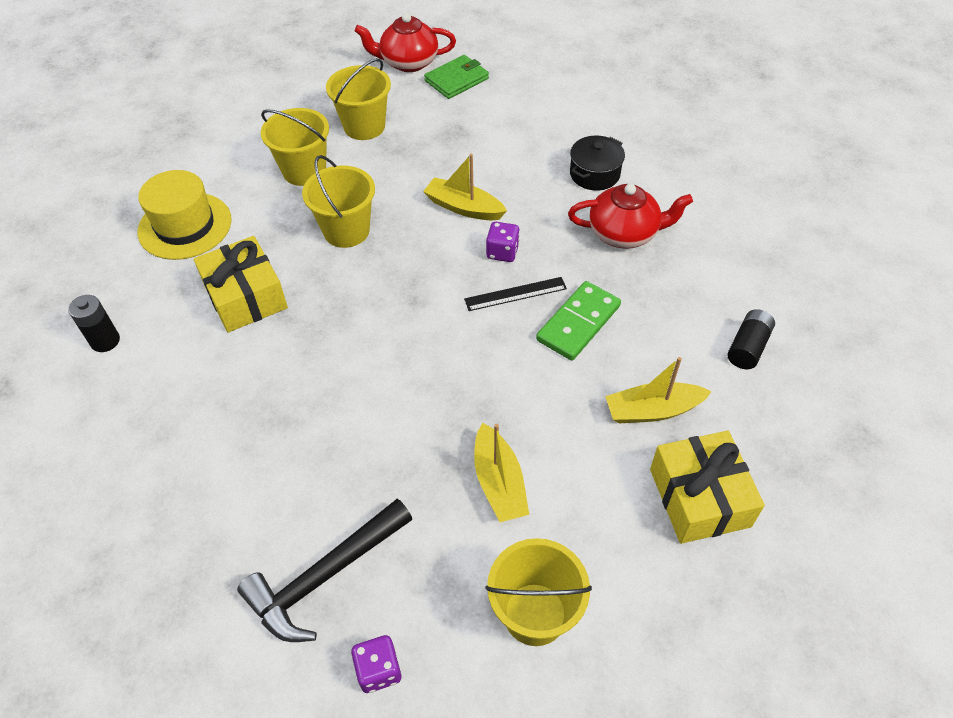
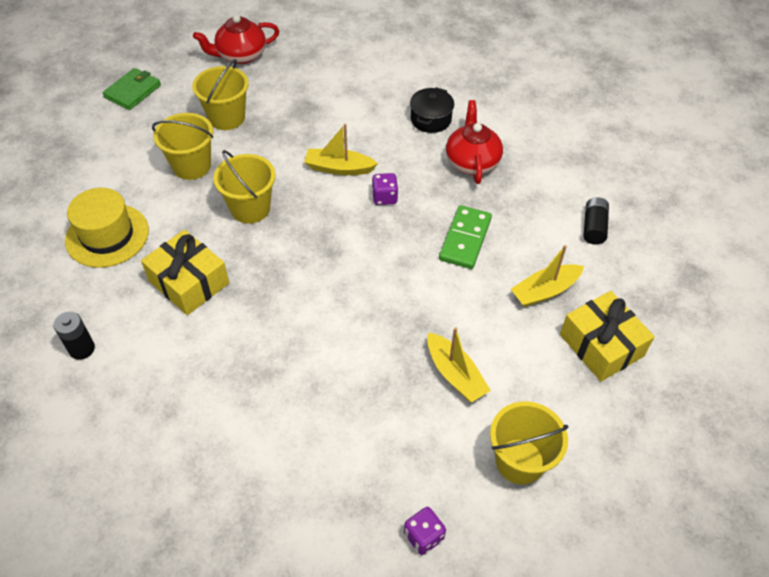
camera: 20 degrees left, 0 degrees up
(325, 576) = (353, 481): black hammer -> none
(457, 80) = (288, 63): green wallet -> green wallet (133, 91)
(515, 294) = (408, 228): black ruler -> none
(624, 233) = (472, 161): red teapot -> red teapot turned 75 degrees counterclockwise

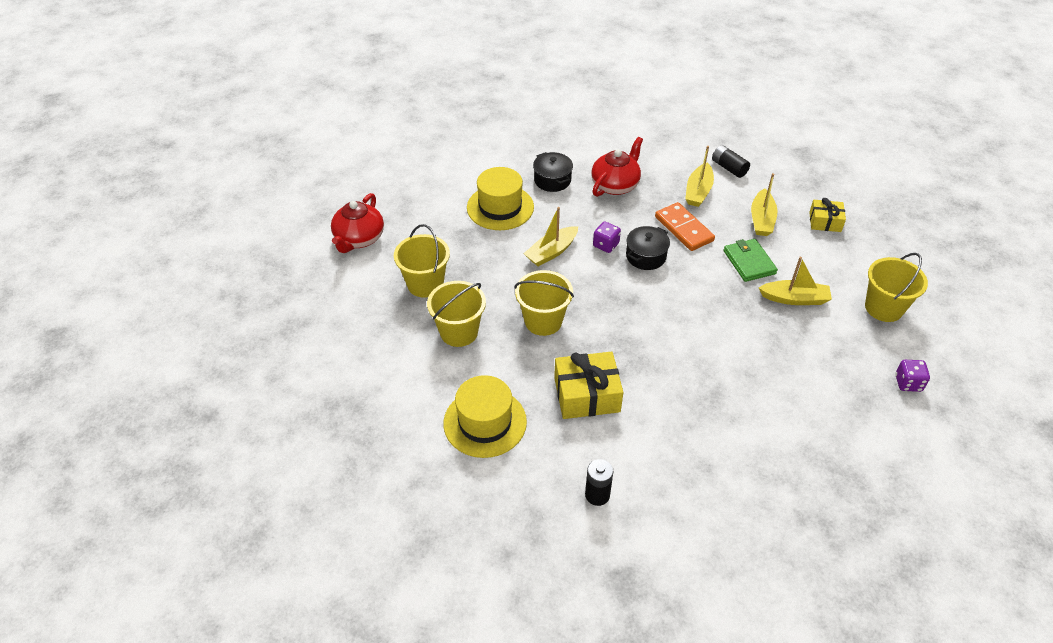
camera: 50 degrees left, 5 degrees down
(133, 91) = (322, 325): green wallet -> green wallet (749, 262)
(360, 108) = (500, 207): none -> yellow hat
(398, 232) = (646, 256): none -> black pot
(465, 239) = (683, 229): green domino -> orange domino
(472, 161) = (615, 185): red teapot -> red teapot turned 90 degrees clockwise
(531, 222) = (698, 191): none -> yellow boat
(601, 345) = (825, 222): yellow gift -> yellow gift, size x0.60

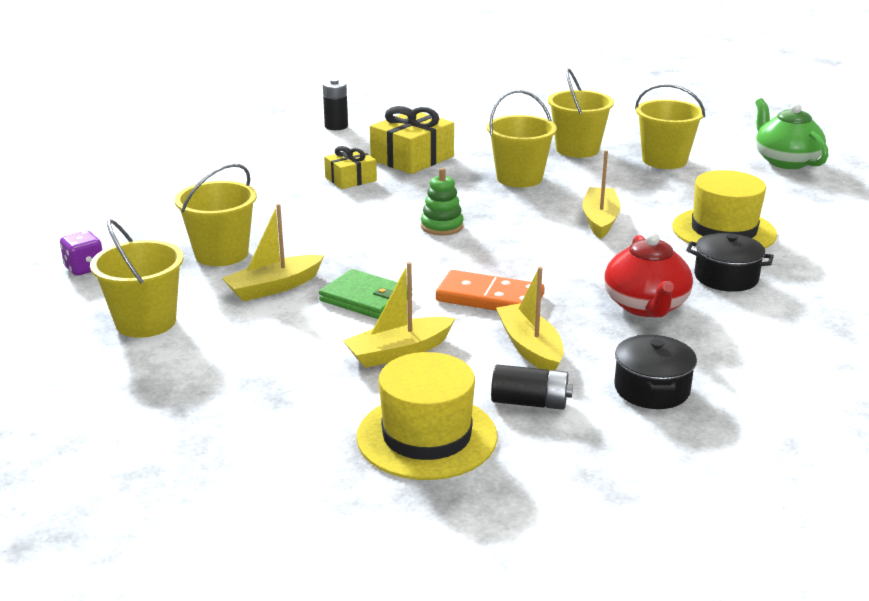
camera: 140 degrees right, 20 degrees down
(359, 239) = (785, 161): red teapot -> green teapot
(485, 422) = (470, 124): yellow hat -> yellow hat (427, 436)
(606, 245) = (555, 247): purple dice -> none
(646, 256) = (496, 256): black pot -> black pot (652, 389)
(649, 299) = (442, 226): none -> green stacking toy
(761, 220) = (399, 352): yellow boat -> yellow boat turned 90 degrees counterclockwise
(809, 349) = (221, 254): none -> yellow bucket
(825, 222) = (300, 391): yellow gift -> yellow gift (351, 179)

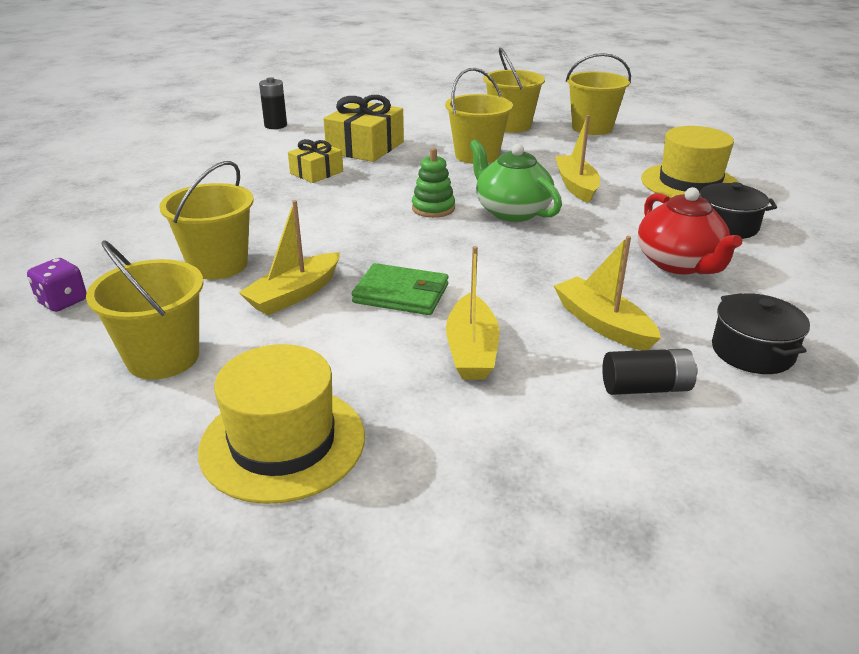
camera: 15 degrees left, 5 degrees up
(399, 352) = (472, 350): yellow boat -> yellow boat turned 45 degrees counterclockwise
(427, 436) = (566, 452): yellow hat -> yellow hat (283, 442)
(490, 298) = (526, 275): orange domino -> none
(785, 161) = (690, 119): green teapot -> green teapot (511, 211)

